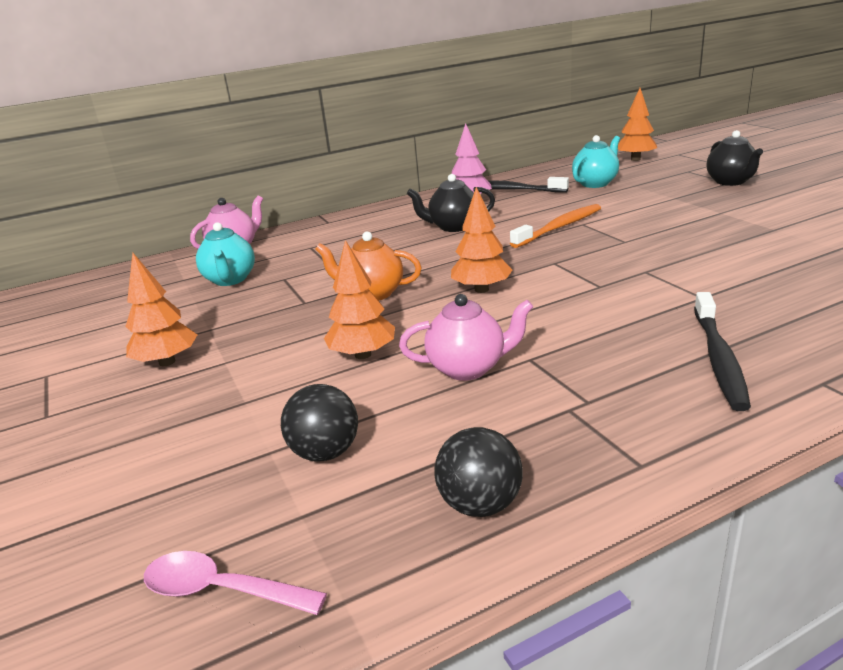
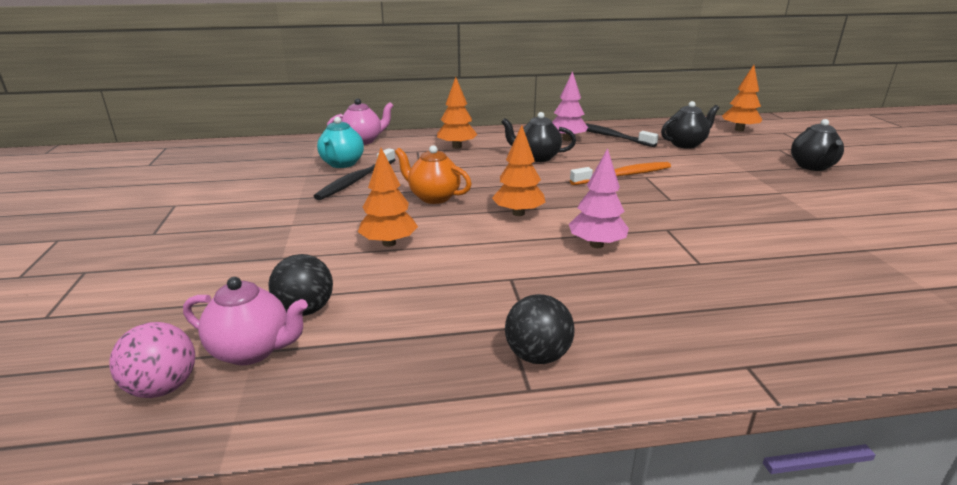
camera: 15 degrees right, 0 degrees up
(167, 362) = (254, 215): orange tree -> orange tree (457, 147)
(221, 590) = (163, 387): pink spoon -> pink ball
(468, 368) = (457, 274): pink teapot -> pink teapot (252, 351)
(480, 504) = (381, 382): black ball -> black ball (537, 356)
(589, 303) = (596, 245): none -> pink tree
(595, 183) = (685, 144): turquoise teapot -> black teapot
(719, 358) = (669, 319): black toothbrush -> black toothbrush (356, 180)

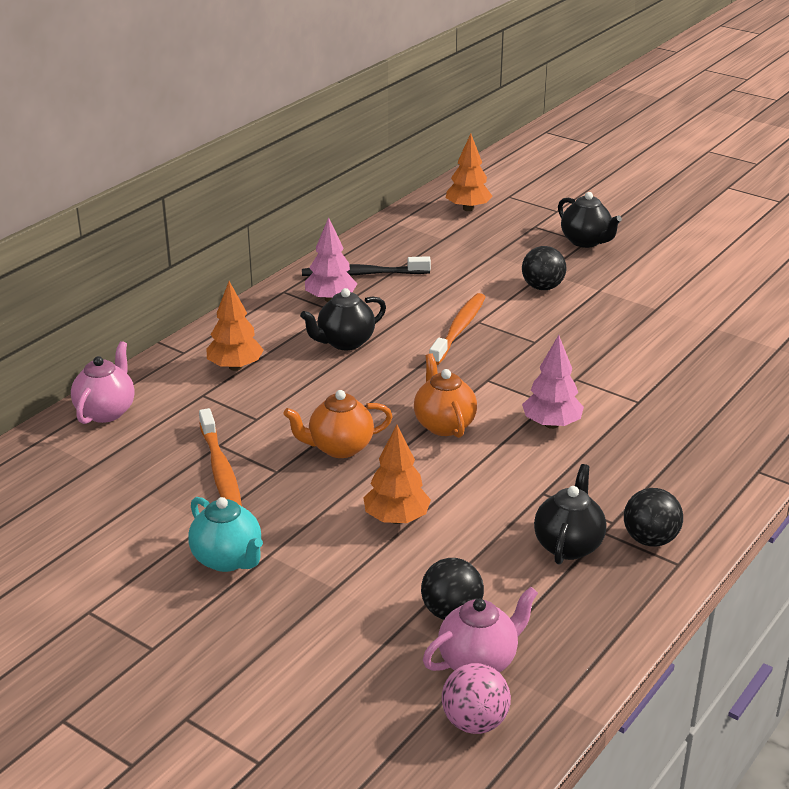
camera: 45 degrees left, 5 degrees up
(342, 164) = (156, 457): turquoise teapot -> turquoise teapot (228, 559)
(356, 180) = (220, 470): black toothbrush -> orange toothbrush
(518, 213) = (444, 425): orange tree -> orange teapot
(685, 144) = (450, 255): black teapot -> black teapot (568, 545)
(730, 177) = (542, 287): none -> black ball

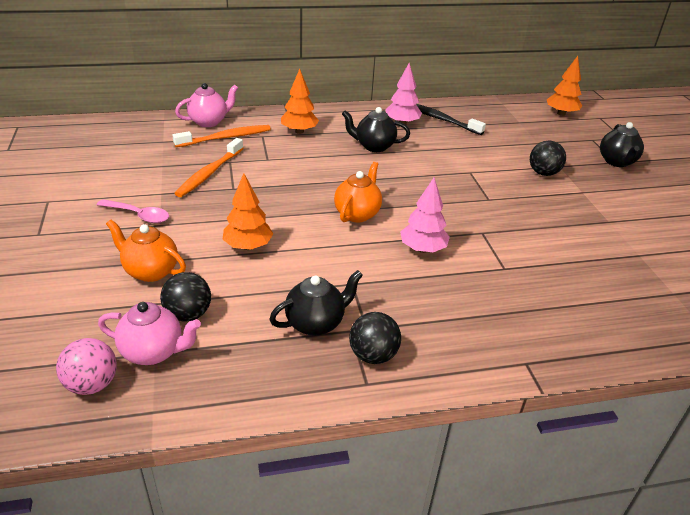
camera: 40 degrees right, 5 degrees up
(228, 559) = (139, 215): turquoise teapot -> pink spoon
(339, 448) = (282, 194): orange teapot -> orange teapot (151, 271)
(459, 329) = (450, 170): orange toothbrush -> orange toothbrush (225, 138)

